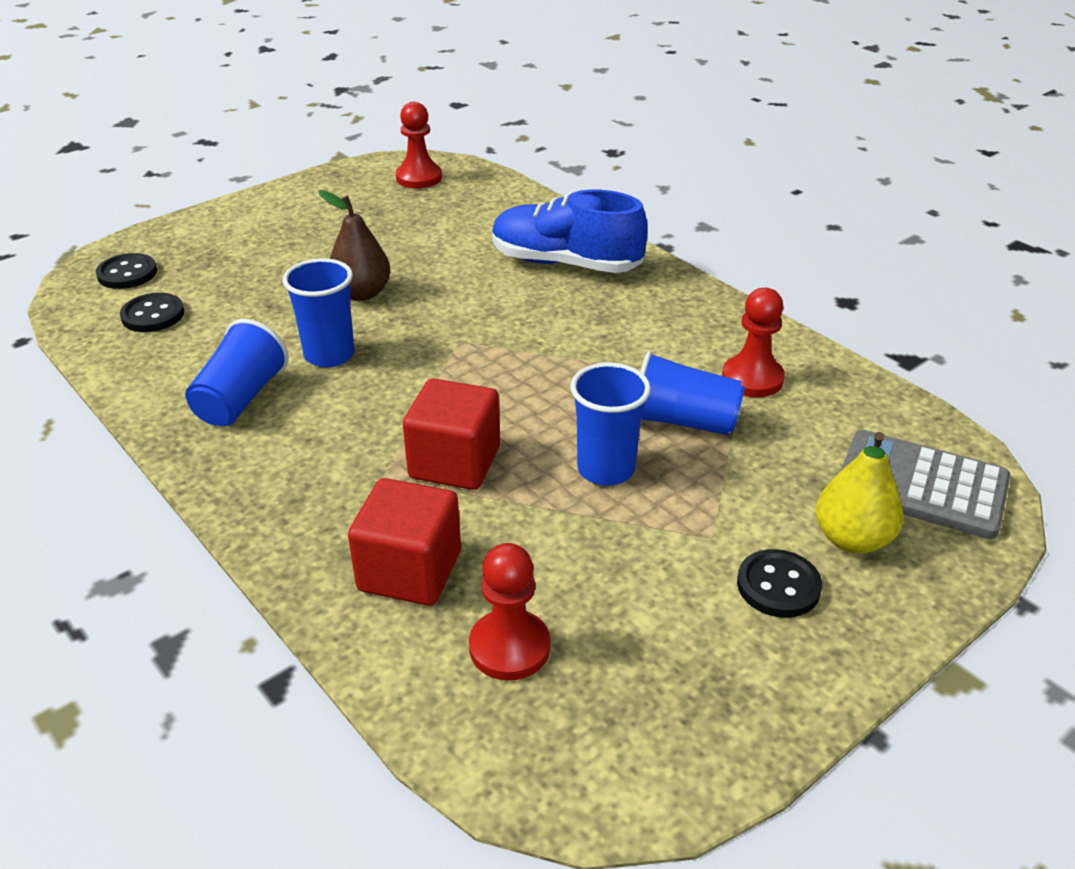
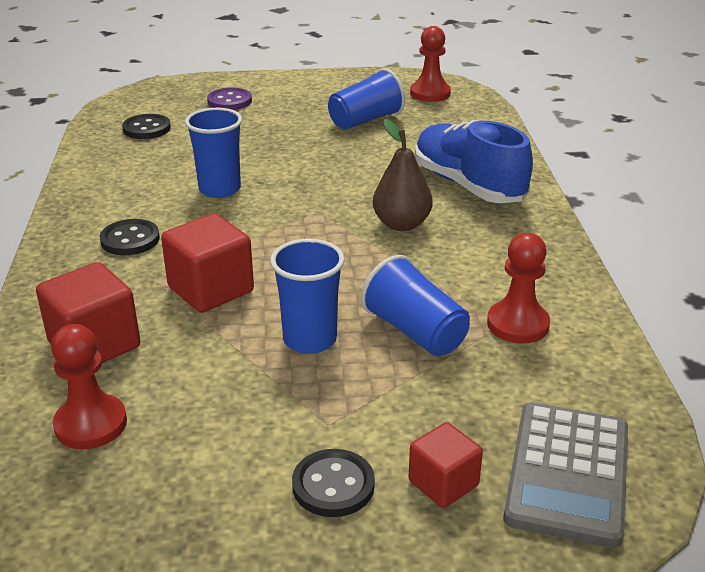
camera: 35 degrees right, 5 degrees down
(127, 273) = (163, 99): black button -> black button (130, 239)
(212, 251) = (229, 101): none -> purple button
(240, 399) = (132, 196): blue cup -> blue cup (365, 120)
(361, 293) = (291, 157): brown pear -> brown pear (401, 224)
(852, 539) = (443, 483): yellow pear -> red cube
(921, 485) = (567, 473): grey calculator -> grey calculator turned 135 degrees counterclockwise

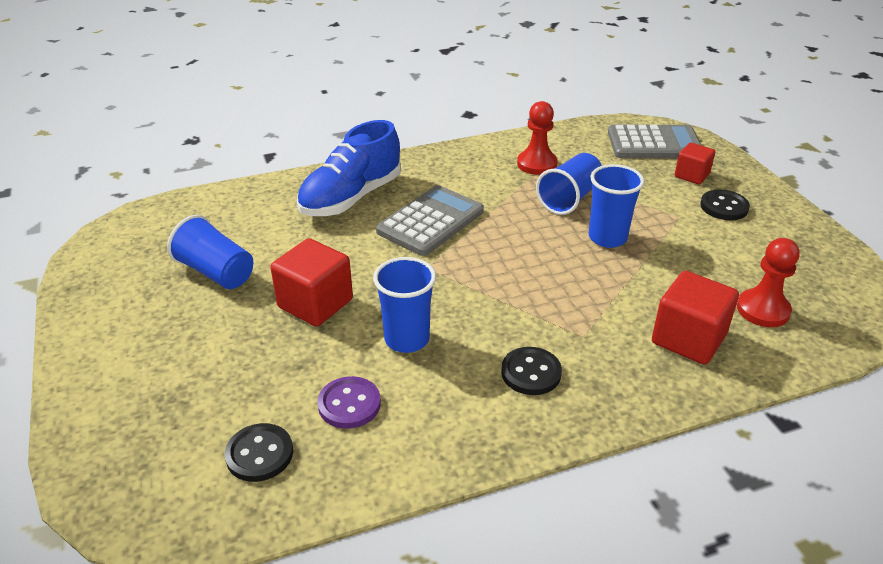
camera: 105 degrees left, 5 degrees up
(211, 289) = (579, 298): red cube -> red cube (315, 303)
(229, 101) = (159, 396): purple button -> purple button (349, 404)
(401, 224) = (430, 221): brown pear -> grey calculator
(430, 93) = (138, 240): red pawn -> none

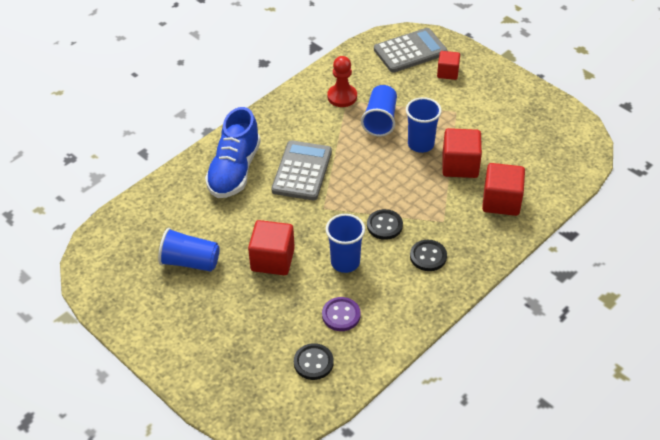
camera: 25 degrees left, 10 degrees up
(649, 277) = (460, 165): none -> red cube
(724, 207) = (479, 94): black button -> black button (384, 225)
(763, 310) = (532, 166): red pawn -> none

